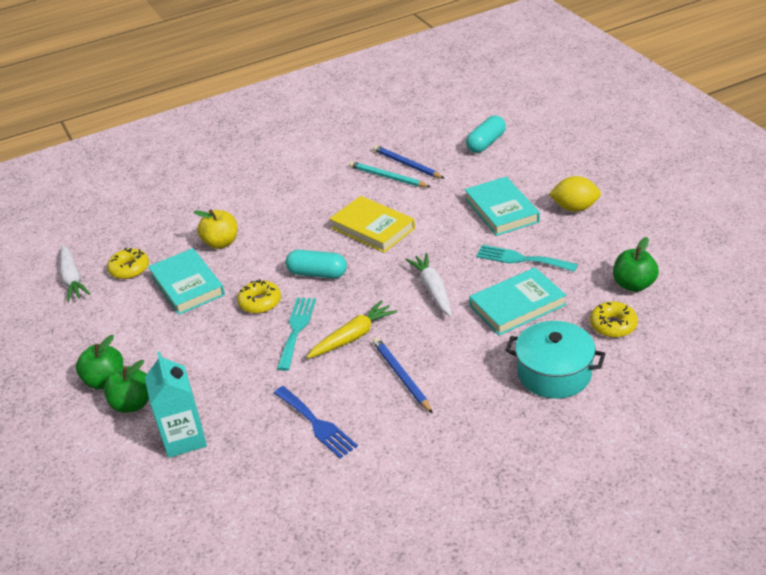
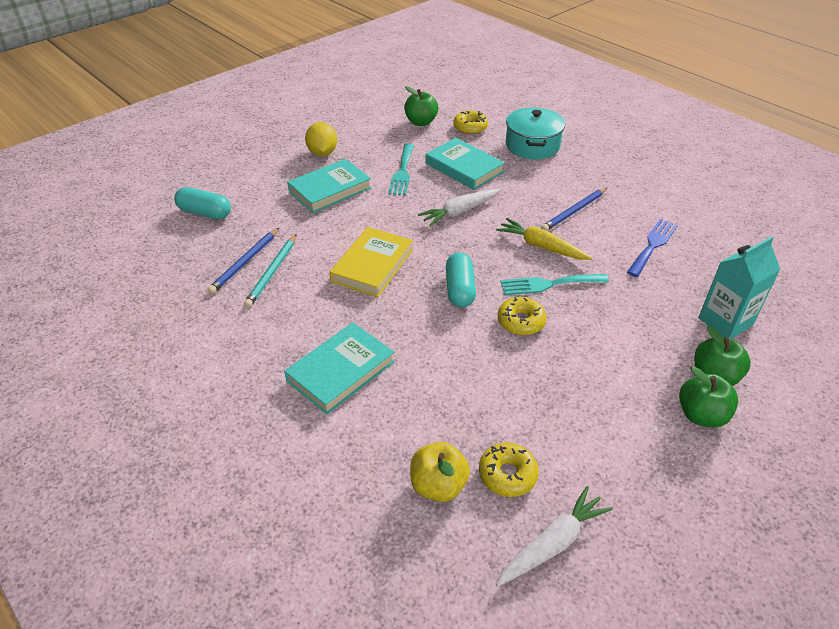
camera: 110 degrees left, 5 degrees up
(187, 285) = (517, 396): turquoise book -> turquoise book (341, 371)
(221, 243) = (426, 389): yellow apple -> yellow apple (438, 485)

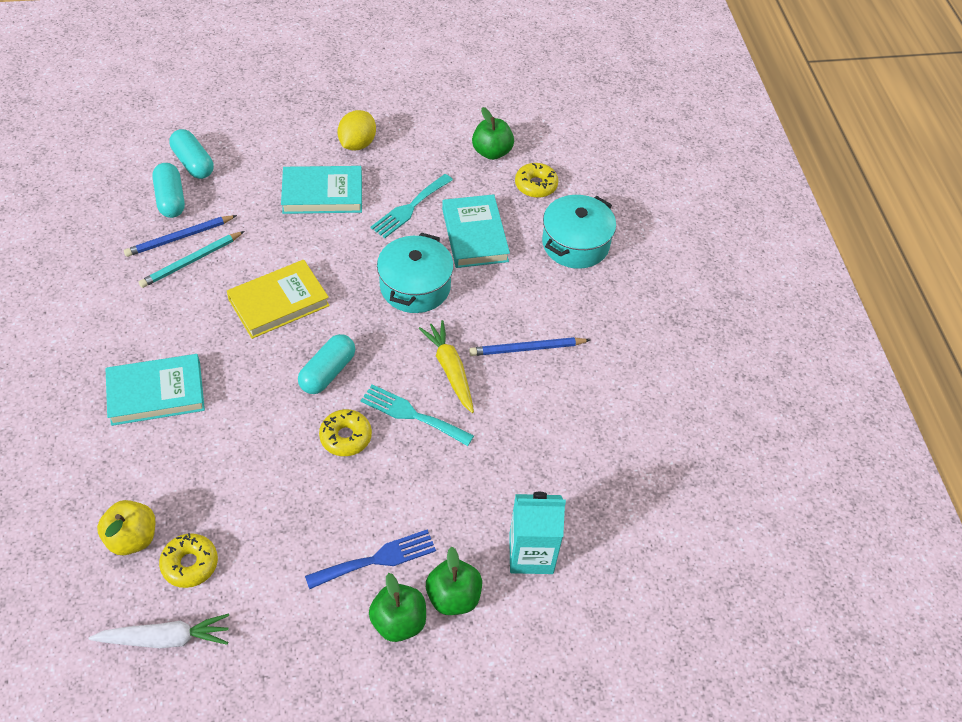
camera: 30 degrees right, 10 degrees up
(210, 242) = (171, 199): none -> turquoise capsule
(459, 212) = (415, 286): white carrot -> turquoise pot
(653, 245) = (561, 433): blue fork -> blue fork (377, 559)

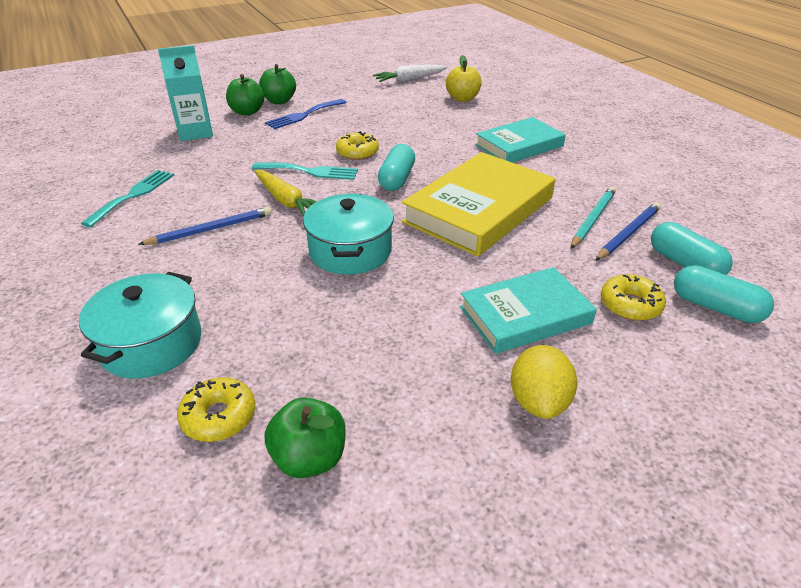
camera: 165 degrees right, 15 degrees down
(190, 564) = (419, 97): yellow donut -> yellow donut (630, 305)
(279, 302) = (479, 210): yellow book -> yellow book, size x1.54
(409, 208) = (401, 328): turquoise fork -> turquoise fork (133, 195)
(475, 235) = (298, 318): turquoise book -> none

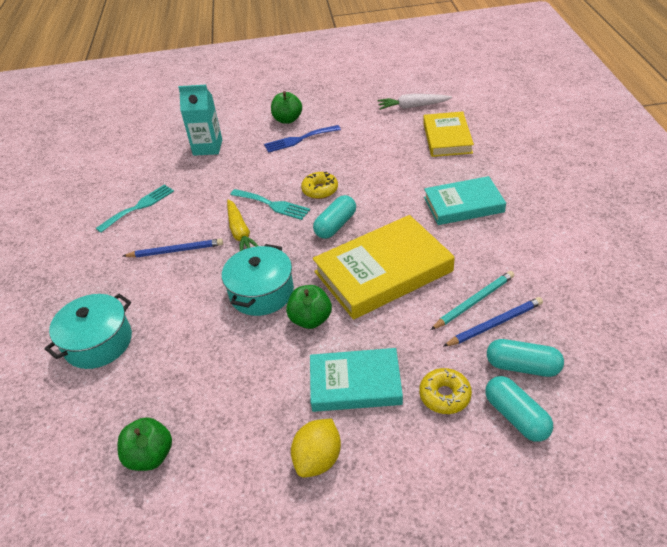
camera: 25 degrees right, 5 degrees up
(219, 416) = (113, 410): yellow donut -> none
(247, 112) = (256, 129): green apple -> green apple (310, 319)
(462, 99) = (447, 138): yellow apple -> yellow book
(684, 263) = (522, 366): turquoise capsule -> turquoise capsule turned 60 degrees counterclockwise

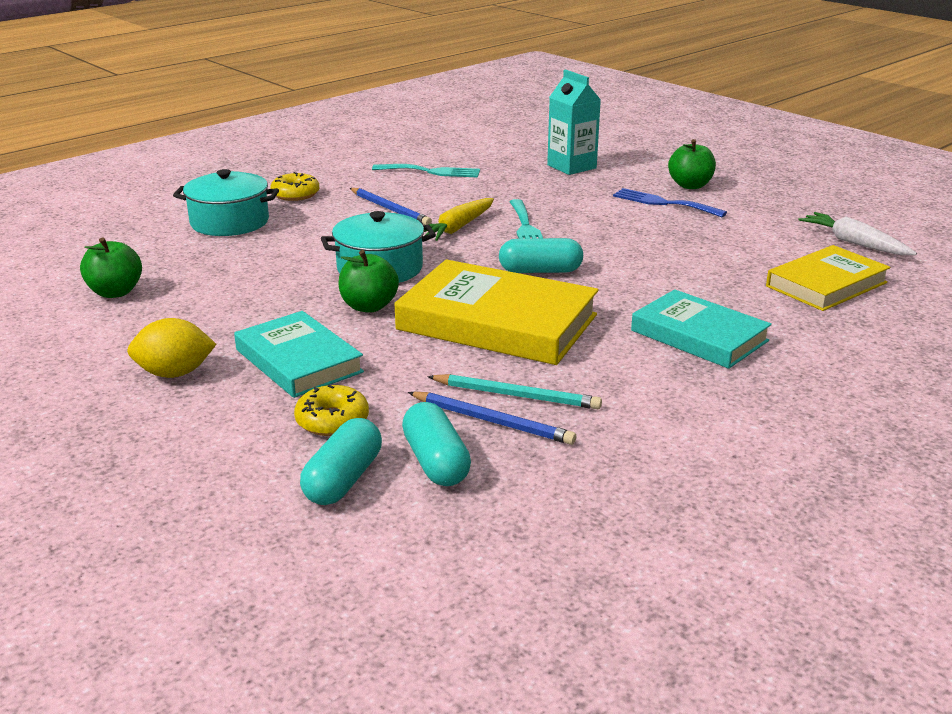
camera: 50 degrees right, 15 degrees down
(320, 190) = (590, 243): yellow donut -> yellow donut (295, 194)

